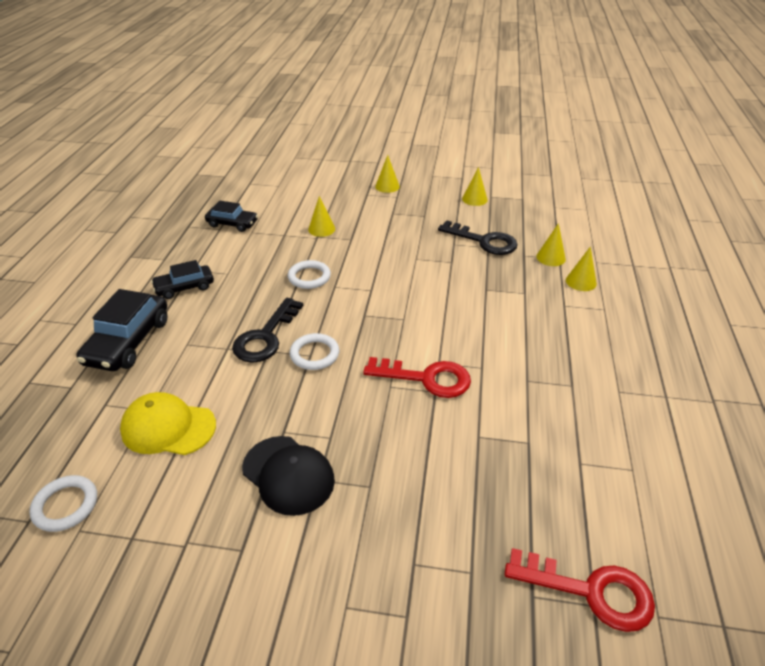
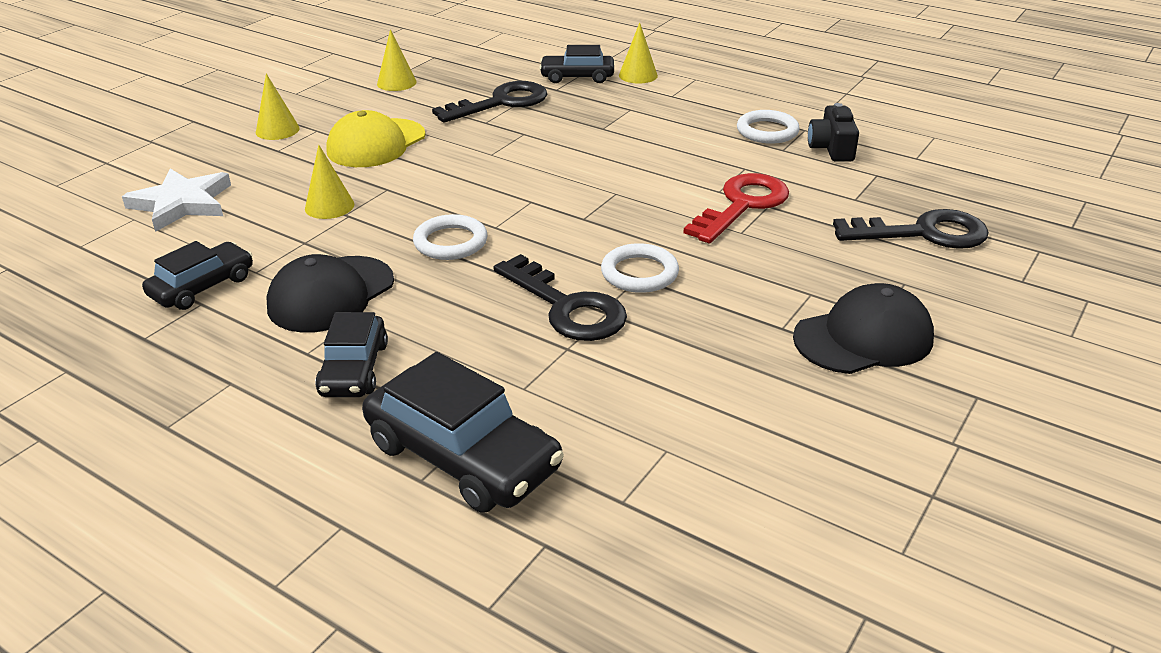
camera: 65 degrees left, 5 degrees down
(65, 505) = (846, 566): white ring -> white ring (767, 131)
(168, 427) = (720, 433): yellow cap -> yellow cap (376, 144)
(242, 259) = (331, 294): none -> black cap
(298, 191) = (182, 203): none -> white star
(450, 487) = (923, 233): none -> black key
(550, 257) = (577, 77): yellow cone -> black car
(552, 407) = (831, 148): none -> black camera
(591, 591) = (1071, 198): red key -> none

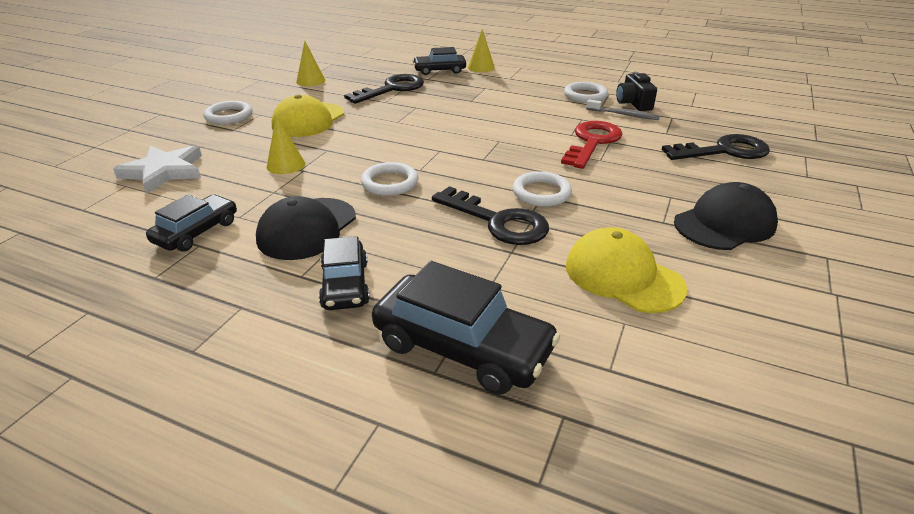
camera: 10 degrees left, 0 degrees up
(277, 130) = (229, 116): yellow cone -> white ring
(693, 393) = (623, 276): none -> yellow cap
(808, 166) = (623, 115): none -> grey toothbrush

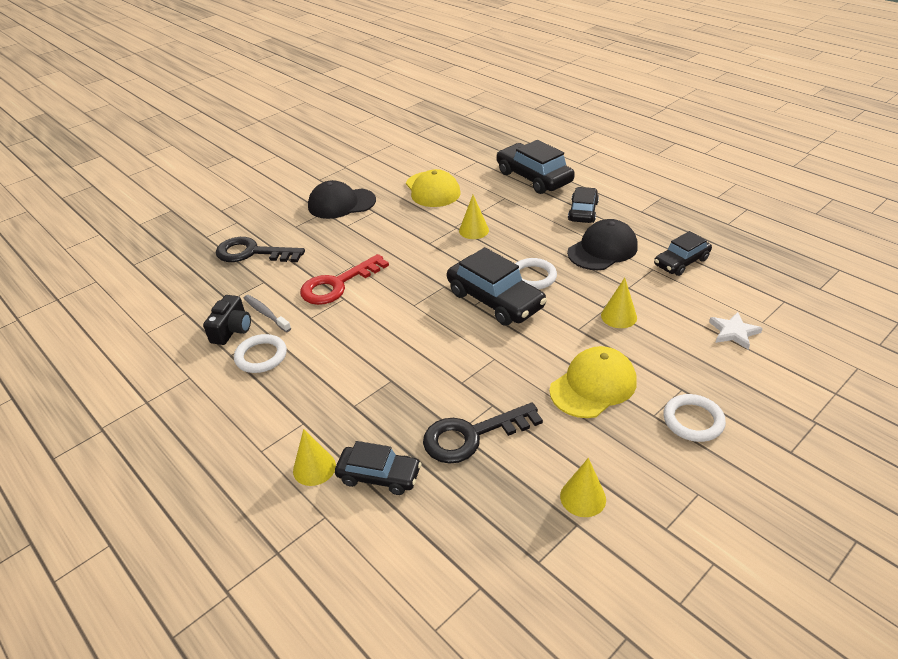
camera: 155 degrees left, 5 degrees up
(164, 171) = (733, 332): white star -> white star, size x0.64
(421, 157) = (495, 300): none -> black car
(498, 221) = (474, 230): black key -> yellow cone
(541, 193) = (427, 245): white ring -> none

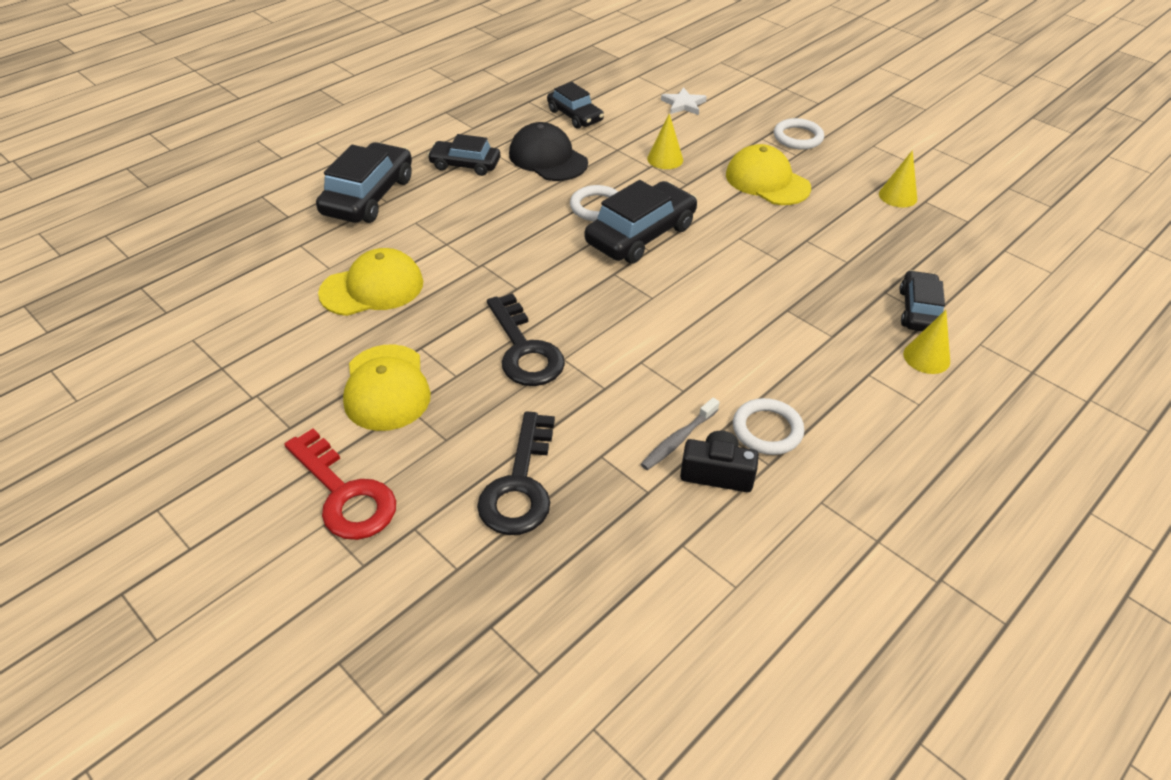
camera: 95 degrees left, 5 degrees up
(337, 284) = (610, 370): red key -> red key (345, 494)
(341, 203) = (386, 388): black cap -> yellow cap
(472, 435) = (850, 253): black key -> black key (524, 350)
(474, 230) = (492, 249): yellow cone -> none
(534, 177) = (368, 196): black car -> black car turned 150 degrees clockwise

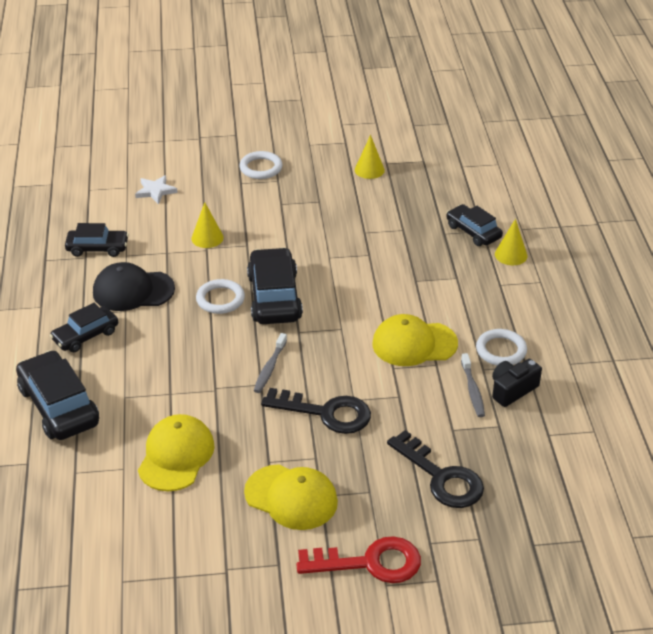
camera: 50 degrees left, 5 degrees down
(544, 282) = (269, 368): none -> grey toothbrush
(767, 181) = (289, 210): yellow cap -> yellow cap (414, 344)

